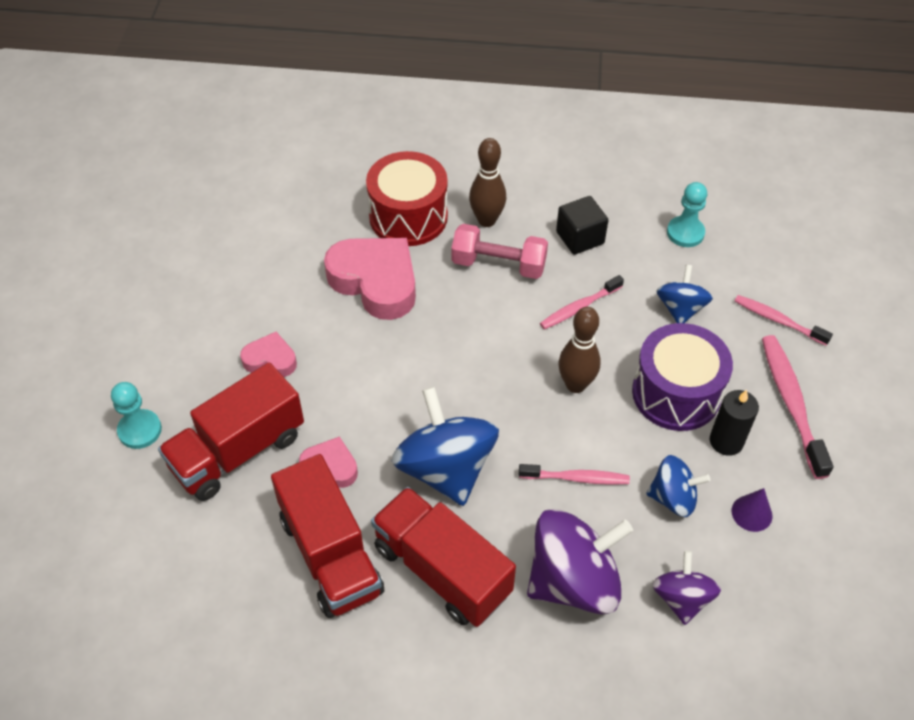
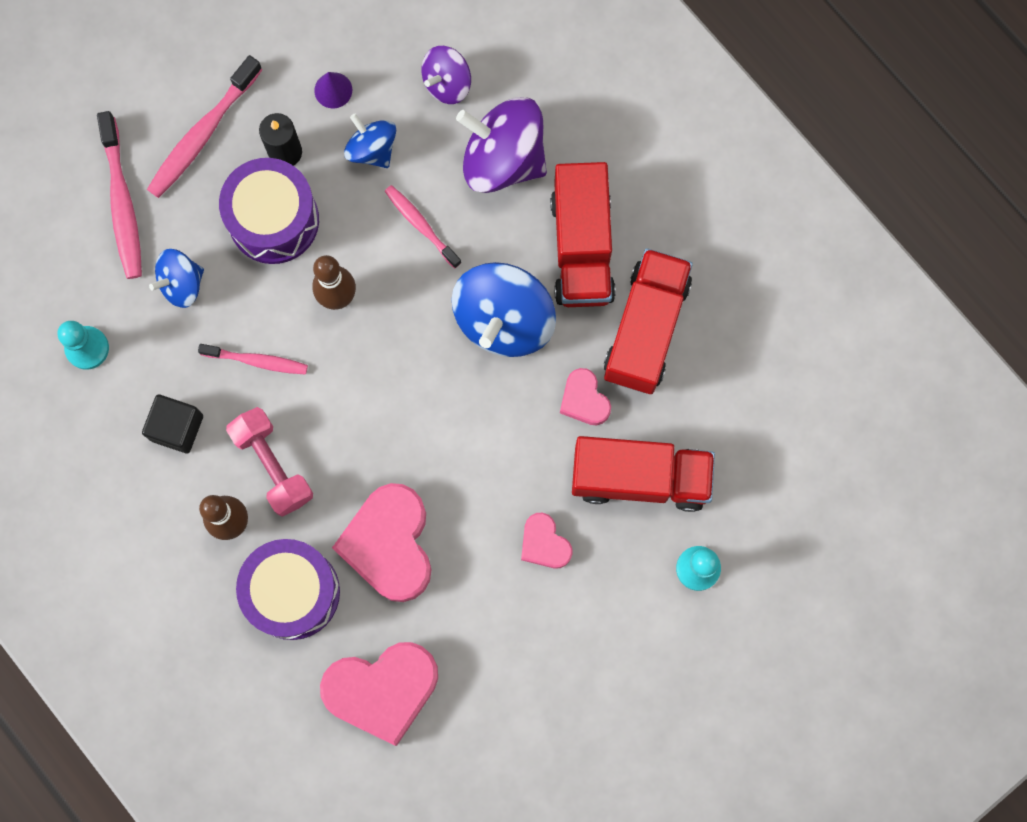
camera: 135 degrees left, 25 degrees up
(298, 213) = (382, 690): none -> pink heart
(408, 216) = (292, 592): red drum -> purple drum
(778, 320) = (122, 203): pink toothbrush -> pink toothbrush, size x1.58

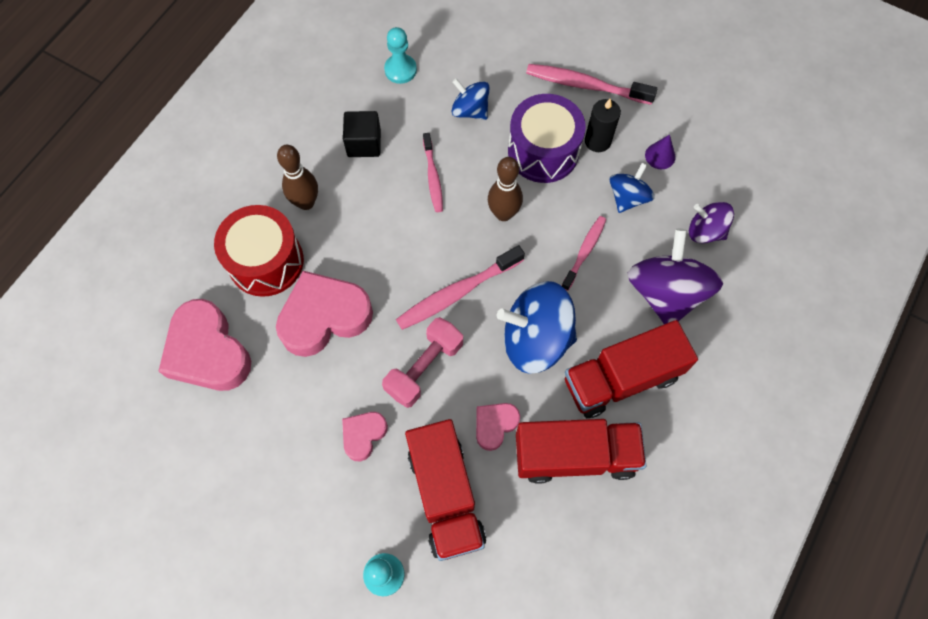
camera: 70 degrees right, 10 degrees down
(122, 203) = (513, 55): pink toothbrush -> pink toothbrush (457, 293)
(272, 465) = (358, 214): pink dumbbell -> pink dumbbell (424, 367)
(292, 592) = (266, 261): purple drum -> red drum

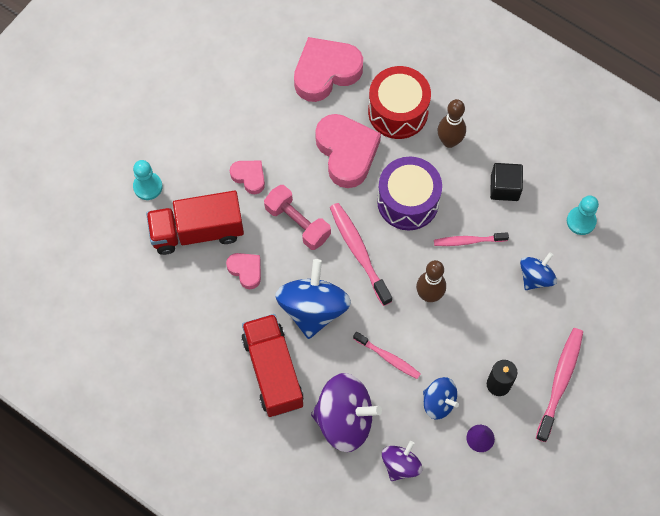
camera: 95 degrees right, 0 degrees up
(543, 151) = (489, 335): purple drum -> purple drum (408, 201)
(575, 455) = (215, 327): red truck -> none

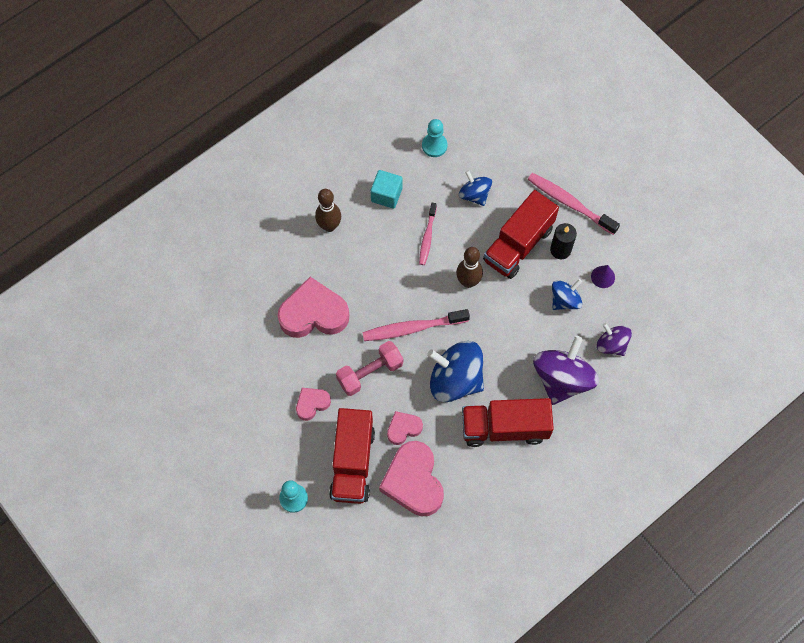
camera: 75 degrees left, 0 degrees up
(326, 72) = (226, 311): pink heart -> pink heart (413, 481)
(388, 358) = (516, 329): pink toothbrush -> none
(398, 111) = (287, 260): red drum -> none
(408, 201) = (376, 275): purple drum -> none
(490, 337) = (518, 244): none -> red truck
(504, 188) = (386, 195): black cube -> turquoise cube

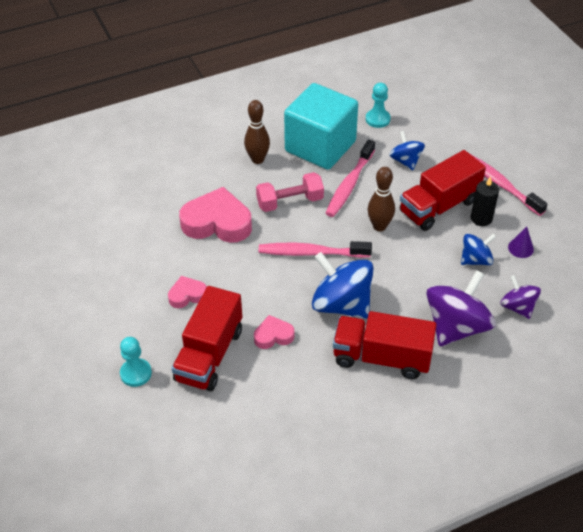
camera: 15 degrees right, 20 degrees down
(370, 373) = (255, 281): pink dumbbell -> pink dumbbell (290, 202)
(386, 195) = (320, 146): turquoise cube -> turquoise cube, size x2.14
(413, 481) = (268, 386): pink heart -> none
(427, 237) = (349, 184): pink toothbrush -> pink toothbrush, size x1.58

